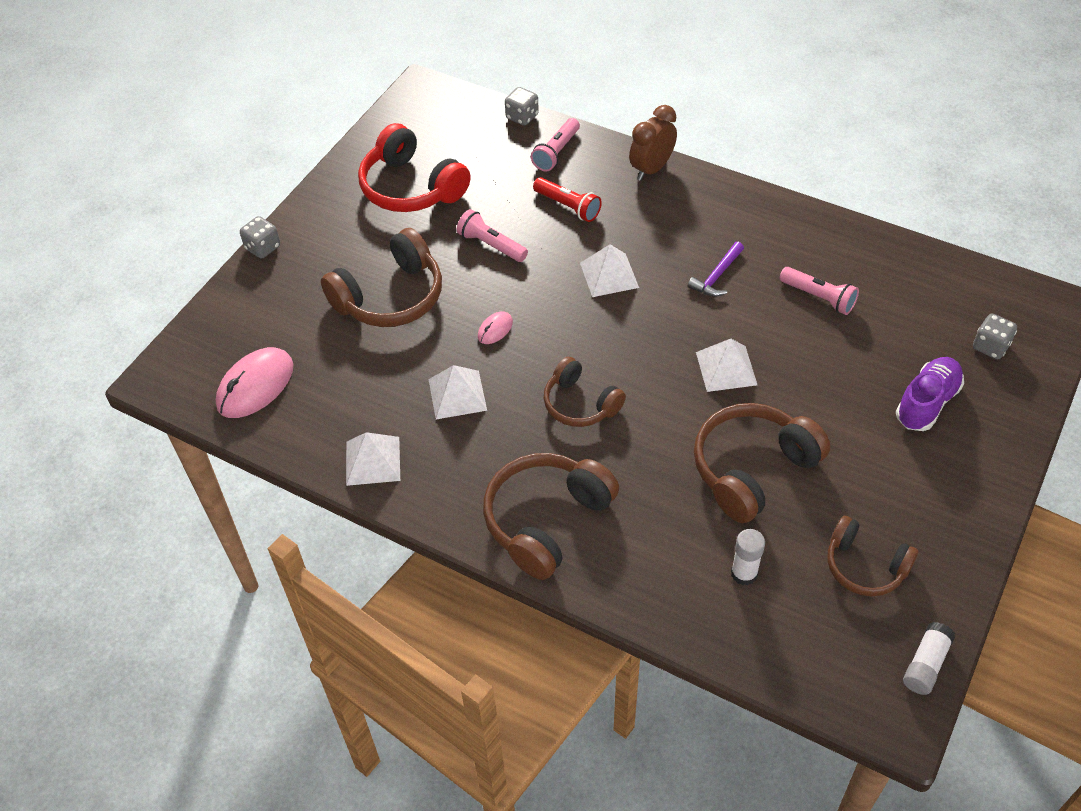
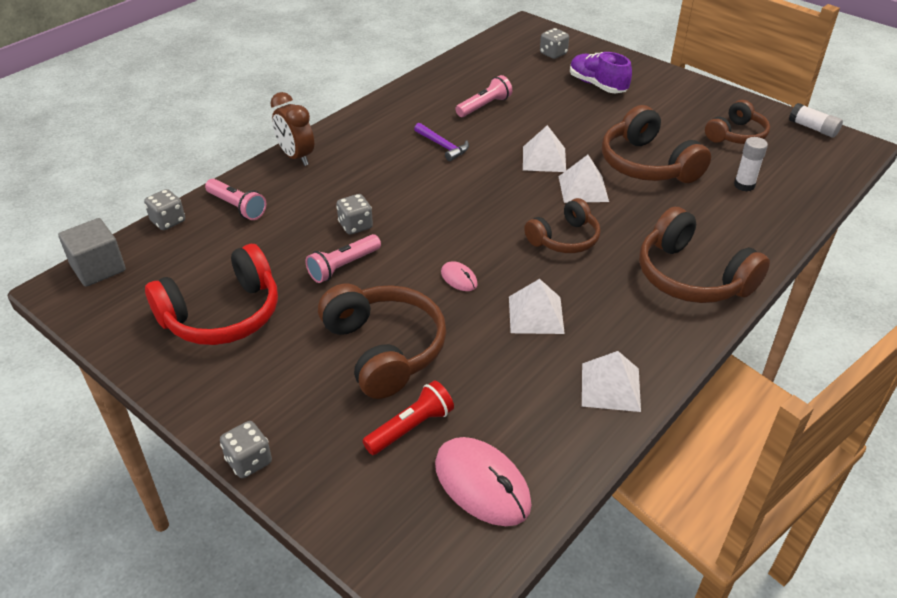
camera: 80 degrees left, 10 degrees down
(450, 99) = (98, 268): none -> grey cube
(553, 239) = (355, 226): none -> grey dice
(568, 206) = (316, 210): red flashlight -> red flashlight (411, 428)
(609, 275) = (417, 200): white pyramid -> white pyramid (583, 188)

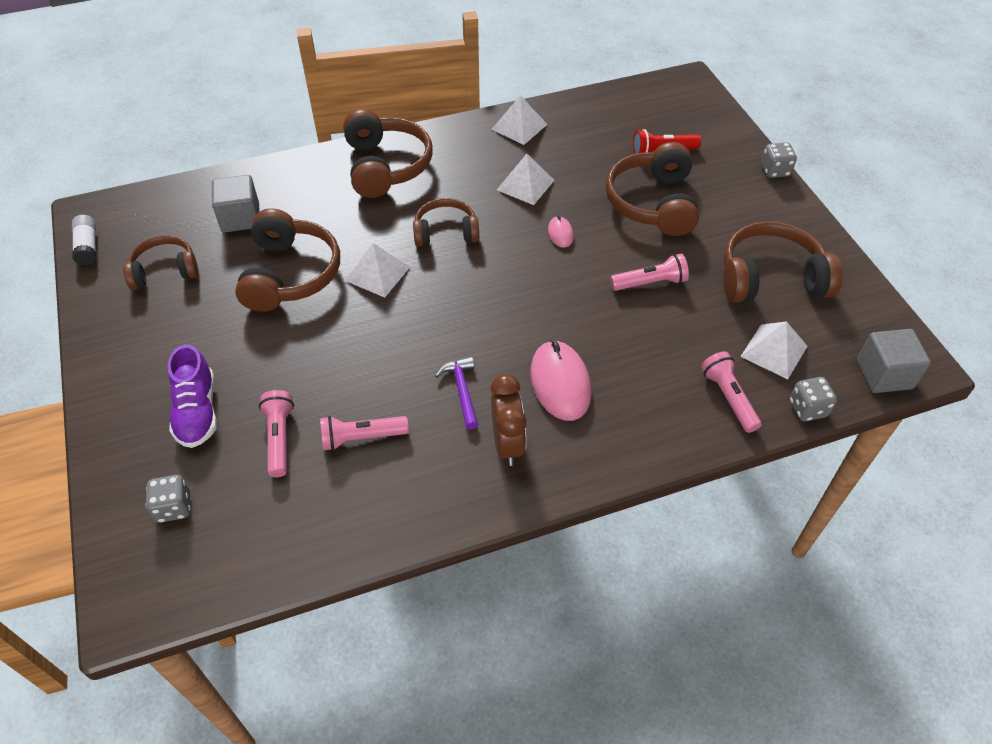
camera: 150 degrees left, 10 degrees up
(222, 315) = (771, 278): red headphones -> brown headphones
(296, 157) = (636, 449): brown clock -> brown clock (507, 443)
(355, 226) = (617, 321): grey dice -> none
(482, 484) = (638, 111): pink mouse -> pink mouse (560, 383)
(533, 91) = (279, 438): none -> pink flashlight
(544, 159) = (376, 325): white pyramid -> white pyramid (774, 351)
(744, 185) = (240, 218): white glue stick -> grey cube

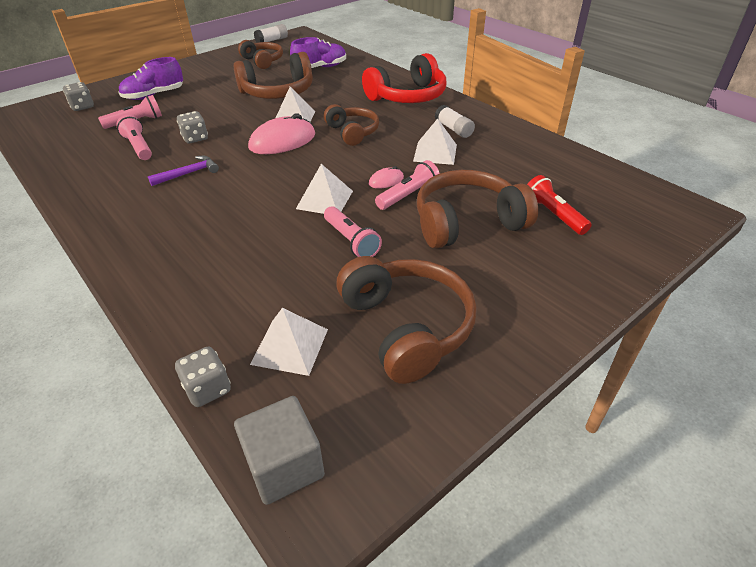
camera: 70 degrees right, 10 degrees down
(240, 218) = (320, 68): grey cube -> purple shoe
(386, 166) = (407, 96): brown headphones -> red headphones
(485, 157) = (453, 129): none -> white glue stick
(507, 443) = (138, 203): brown clock -> none
(519, 126) = (507, 135): white pyramid -> white pyramid (324, 199)
(560, 383) = (207, 215): pink mouse -> pink mouse (282, 141)
(728, 397) = (211, 320): pink flashlight -> pink flashlight (408, 195)
(775, 170) = (604, 303): grey dice -> grey dice (195, 138)

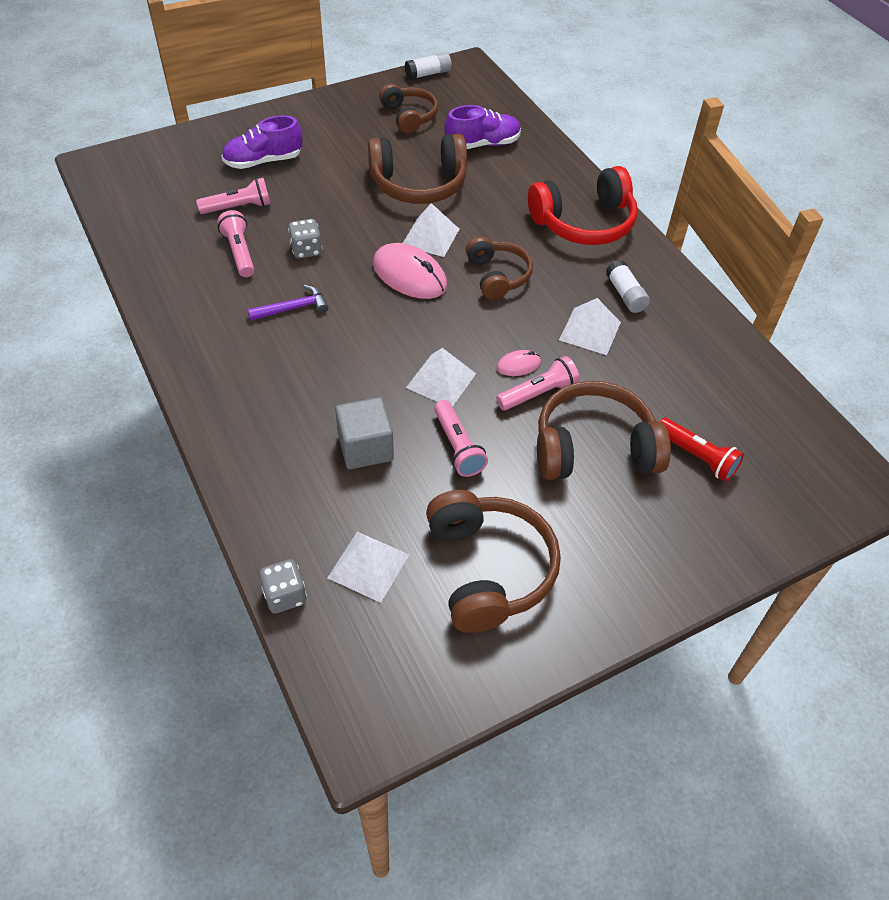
camera: 10 degrees right, 10 degrees up
(82, 107) = (176, 167): grey dice -> none
(282, 141) = (409, 275): pink mouse -> pink mouse turned 60 degrees clockwise
(284, 465) = (343, 687): grey cube -> grey cube (365, 448)
(553, 215) = (697, 456): red flashlight -> red flashlight turned 150 degrees clockwise

